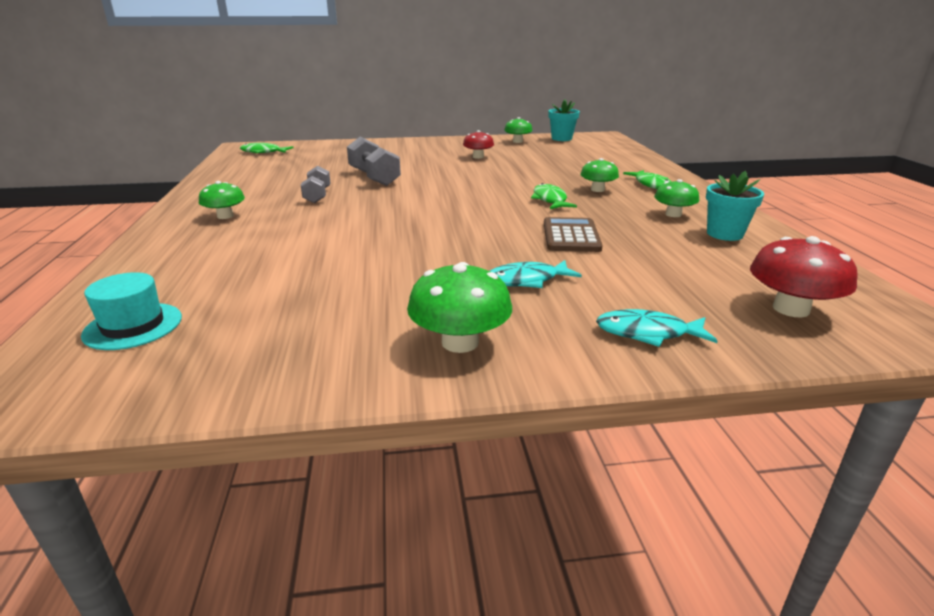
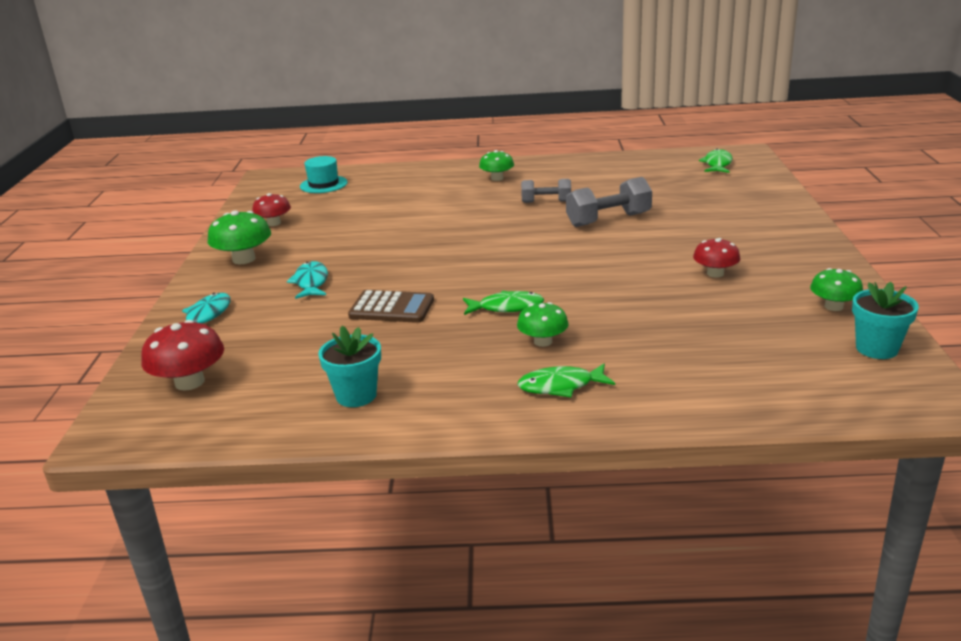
camera: 100 degrees right, 0 degrees up
(309, 343) = (274, 223): none -> red mushroom
(673, 214) = (432, 377): green mushroom -> none

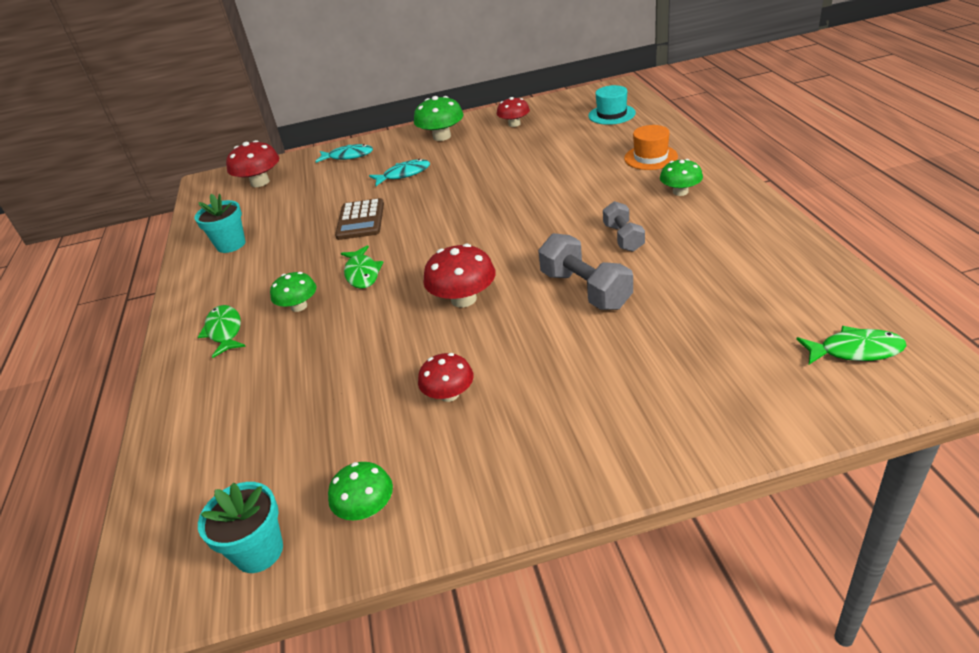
camera: 80 degrees right, 10 degrees up
(428, 180) = (650, 157): none -> orange hat
(589, 263) = (463, 299): none -> red mushroom

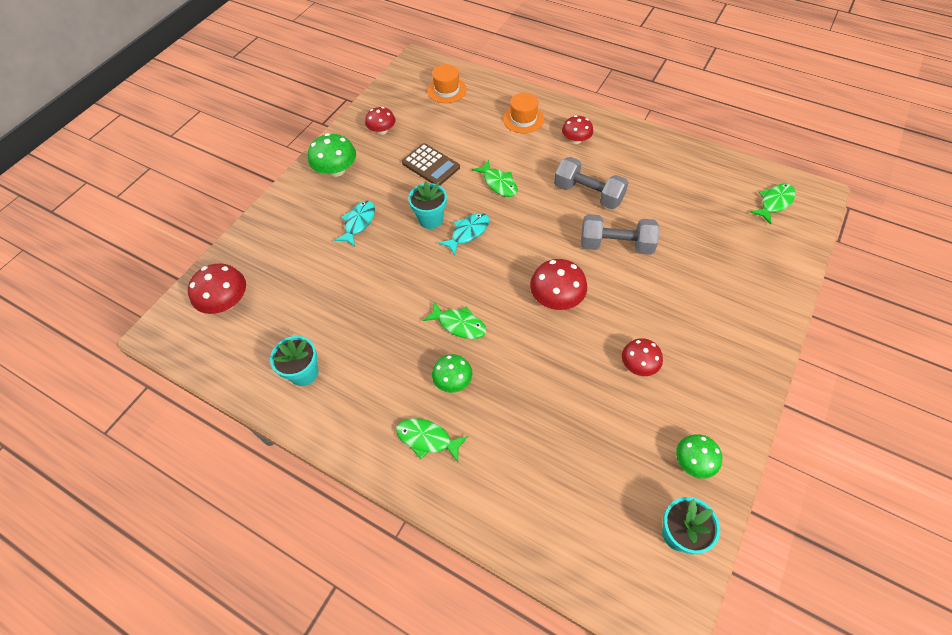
camera: 50 degrees left, 20 degrees up
(348, 156) = (276, 230): turquoise fish -> turquoise fish (468, 232)
(360, 220) = (387, 283): brown calculator -> brown calculator (431, 165)
(456, 195) = (430, 219): none -> turquoise flower pot
(550, 194) = (499, 183): none -> green fish
(611, 114) = (447, 90): turquoise hat -> orange hat
(623, 238) = (588, 194): grey dumbbell -> grey dumbbell, size x1.55
(680, 192) = (576, 140): green mushroom -> red mushroom

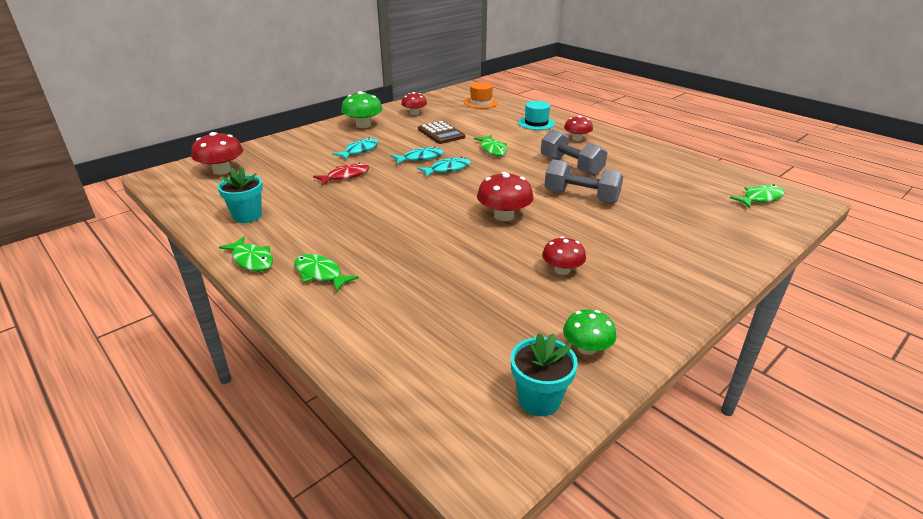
camera: 15 degrees right, 25 degrees down
(368, 274) = (345, 176): none -> red fish
(430, 219) = (420, 158): turquoise flower pot -> turquoise fish
(453, 380) = (372, 244): green mushroom -> none
(459, 324) = (402, 215): green fish -> green fish (252, 260)
(523, 119) = (536, 123): orange hat -> turquoise hat

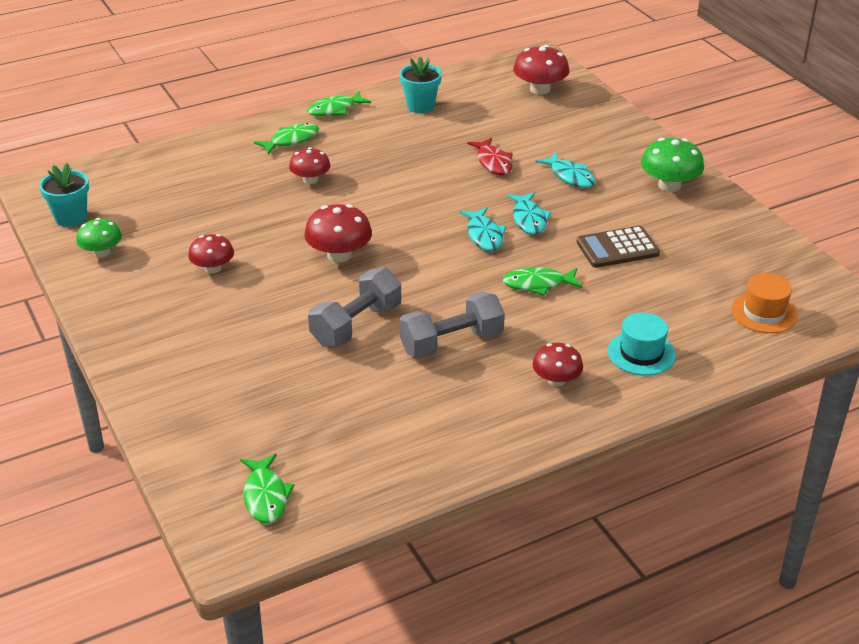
camera: 105 degrees right, 5 degrees up
(414, 113) = (716, 235): red mushroom -> red mushroom (310, 179)

